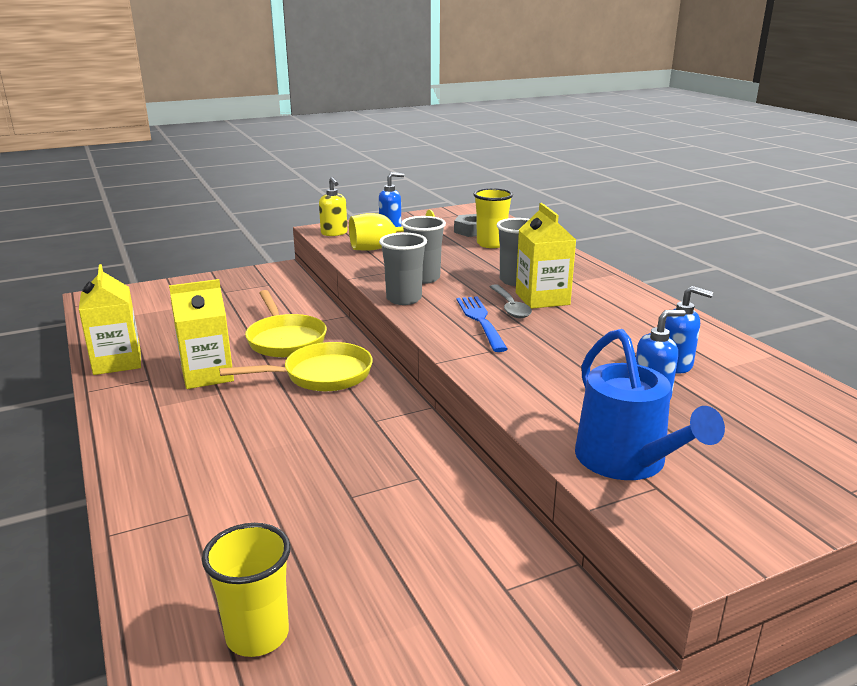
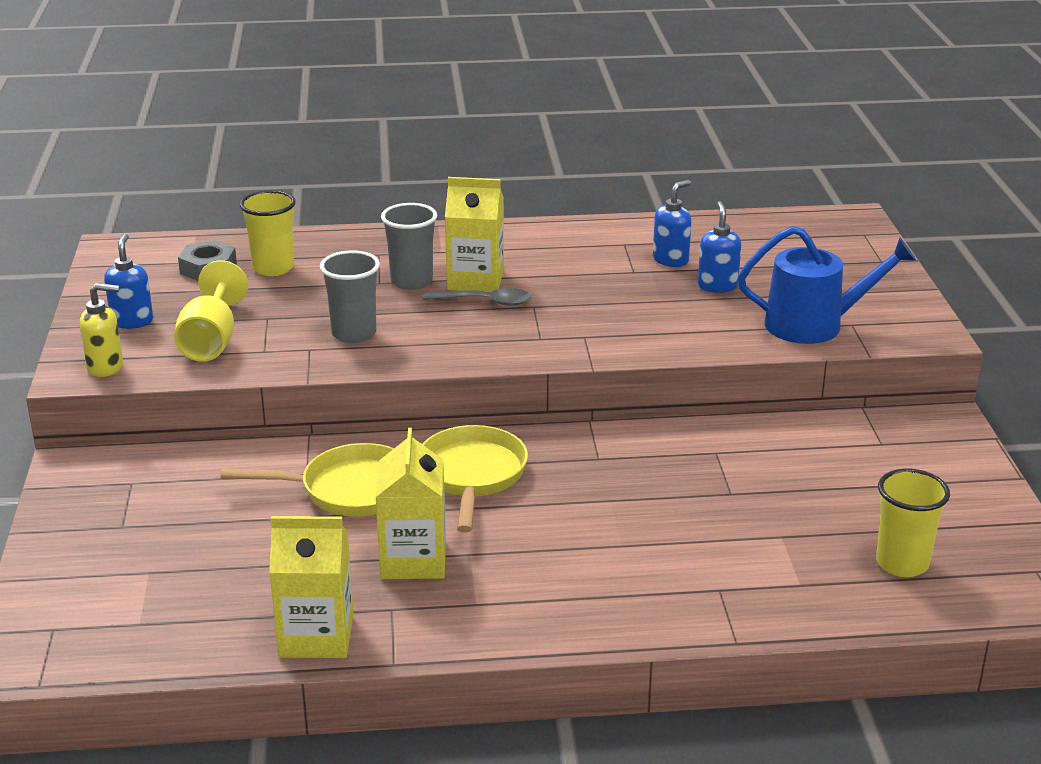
camera: 70 degrees left, 5 degrees up
(404, 299) = (411, 357): grey cup -> none
(480, 321) = (509, 325): blue fork -> none

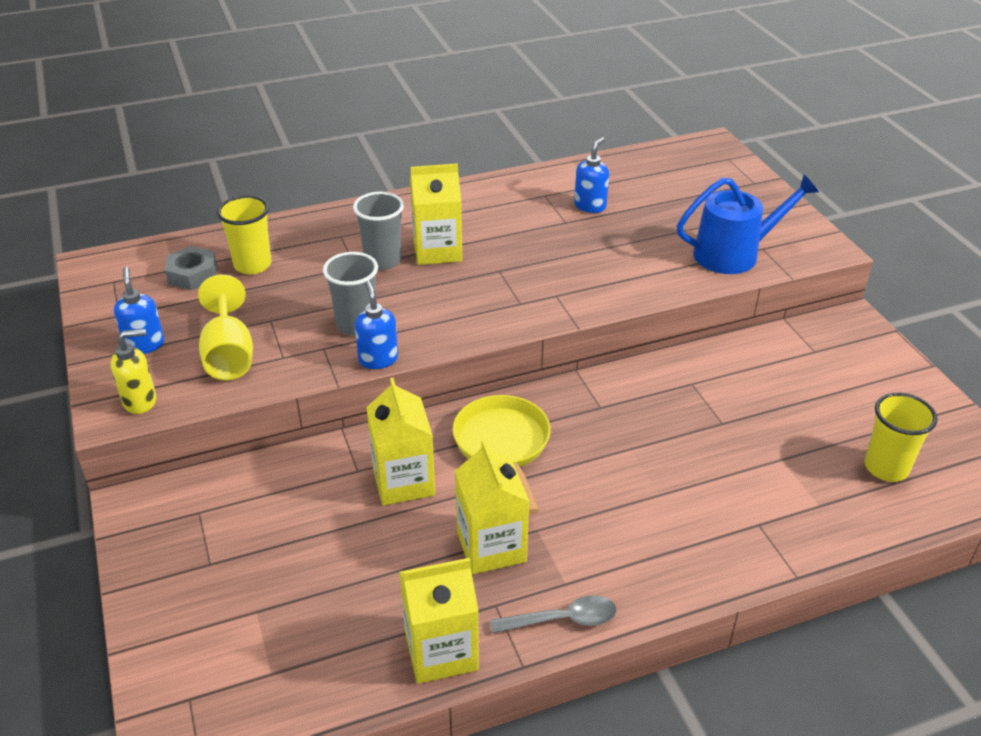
camera: 15 degrees left, 10 degrees up
(350, 490) = (403, 481): yellow pan -> yellow carton
(484, 302) = (455, 272): grey spoon -> grey spoon (562, 620)
(717, 286) = (639, 226): blue soap dispenser -> blue soap dispenser (378, 359)

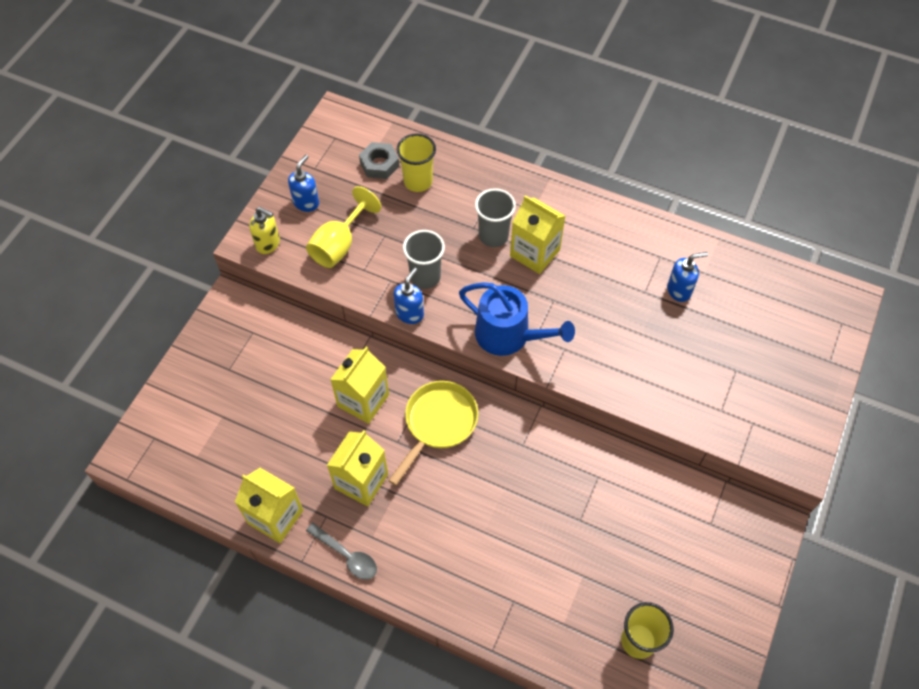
camera: 45 degrees right, 20 degrees up
(734, 254) = (725, 411): blue watering can -> blue watering can (508, 335)

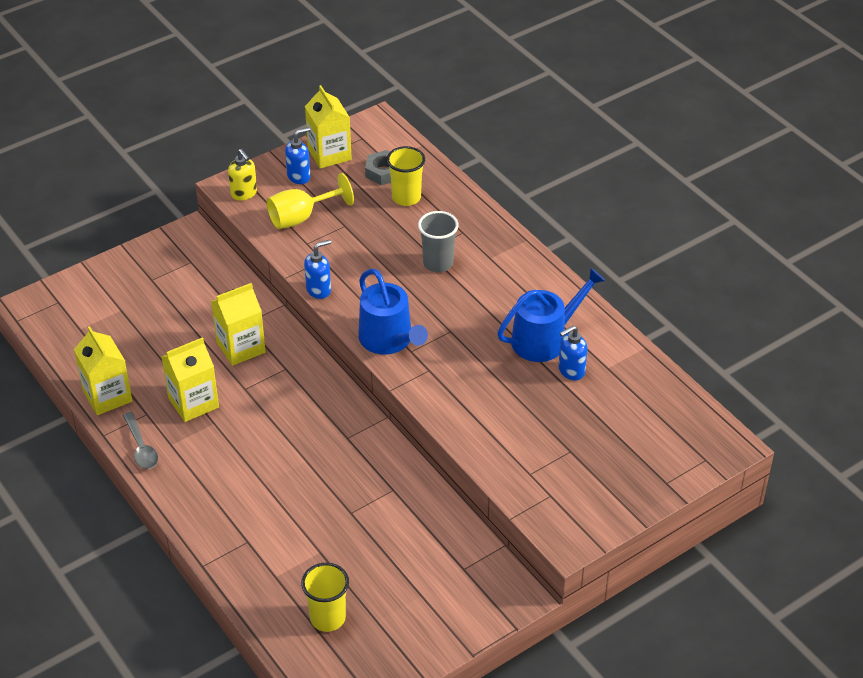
camera: 30 degrees right, 15 degrees down
(425, 277) = (353, 269): grey cup -> none
(438, 423) = (289, 391): yellow pan -> none
(534, 253) = (463, 290): yellow carton -> yellow carton (329, 154)
(635, 269) = (544, 339): none -> blue watering can
(679, 290) = (571, 371): blue soap dispenser -> blue soap dispenser turned 135 degrees clockwise

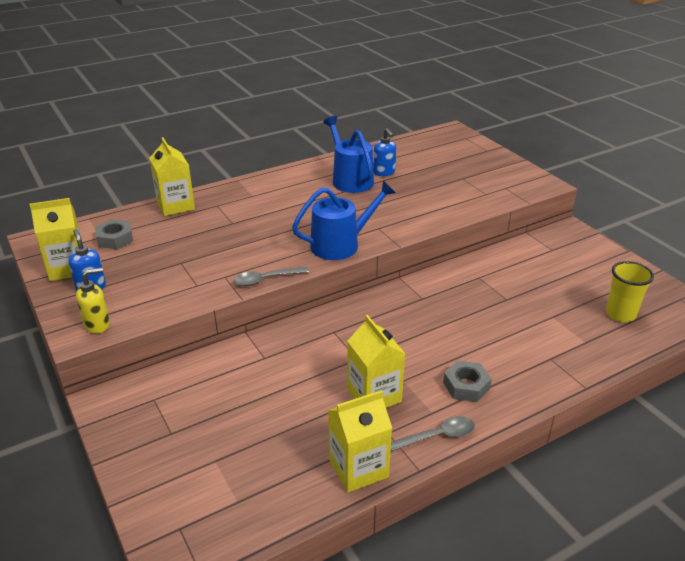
camera: 85 degrees left, 10 degrees down
(205, 470) = (466, 386): none -> grey nut
(241, 347) = (299, 361): yellow carton -> yellow carton (175, 205)
(301, 217) = (156, 287): yellow goblet -> none
(319, 290) = (266, 279): blue soap dispenser -> grey spoon
(406, 197) = (158, 229): yellow cup -> none
(438, 263) = (251, 218): grey cup -> none

